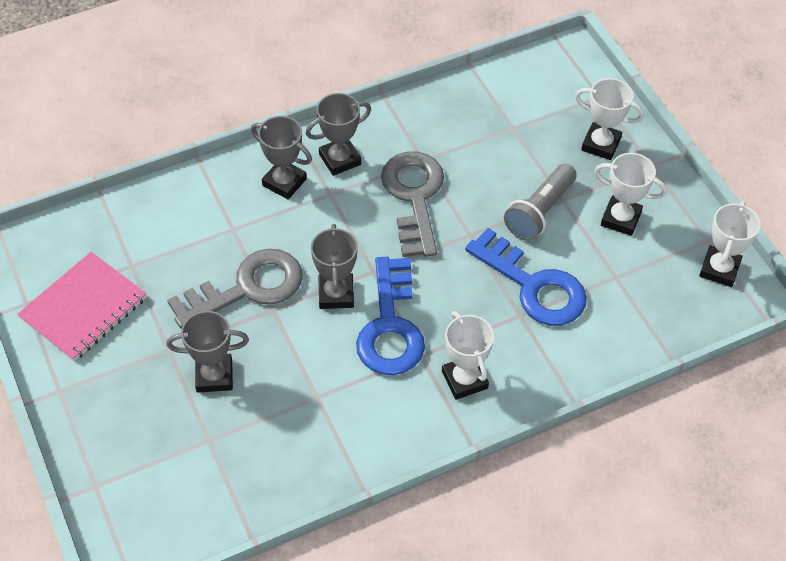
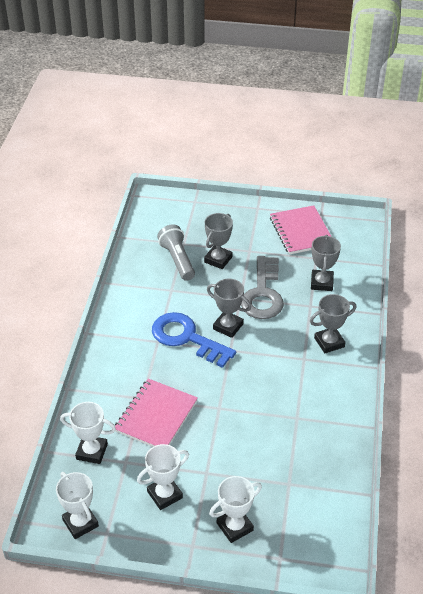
camera: 125 degrees right, 10 degrees down
(340, 159) = (328, 376): grey trophy -> grey trophy (322, 283)
(414, 197) = (269, 396): grey key -> none
(464, 380) = (126, 350): white trophy -> white trophy (92, 451)
(533, 286) = (156, 416): blue key -> pink notebook
(539, 212) = (206, 453): grey flashlight -> grey flashlight (177, 260)

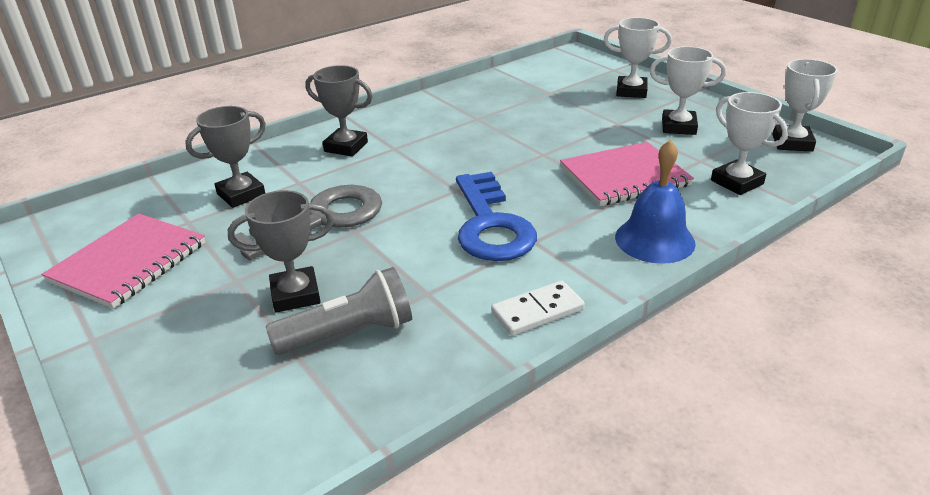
camera: 135 degrees left, 10 degrees down
(104, 376) = (654, 240): none -> blue bell
(121, 308) = (537, 311): none -> white domino
(177, 260) = (349, 333): grey flashlight -> grey flashlight turned 135 degrees counterclockwise
(228, 326) = (422, 210): grey trophy -> none

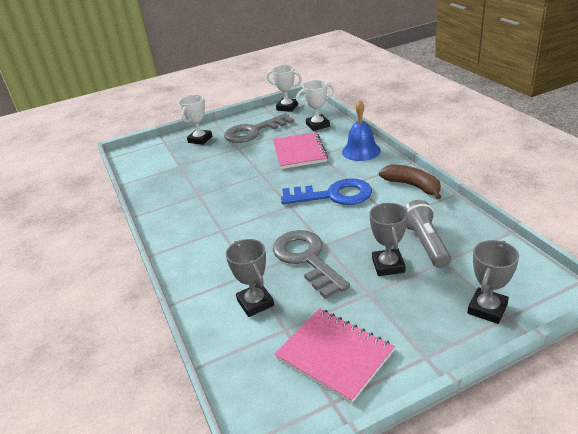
camera: 75 degrees left, 0 degrees up
(346, 147) = (207, 252): grey trophy -> grey trophy (487, 309)
(537, 311) = (412, 186): white domino -> brown banana
(678, 127) = (253, 131): white trophy -> grey key

